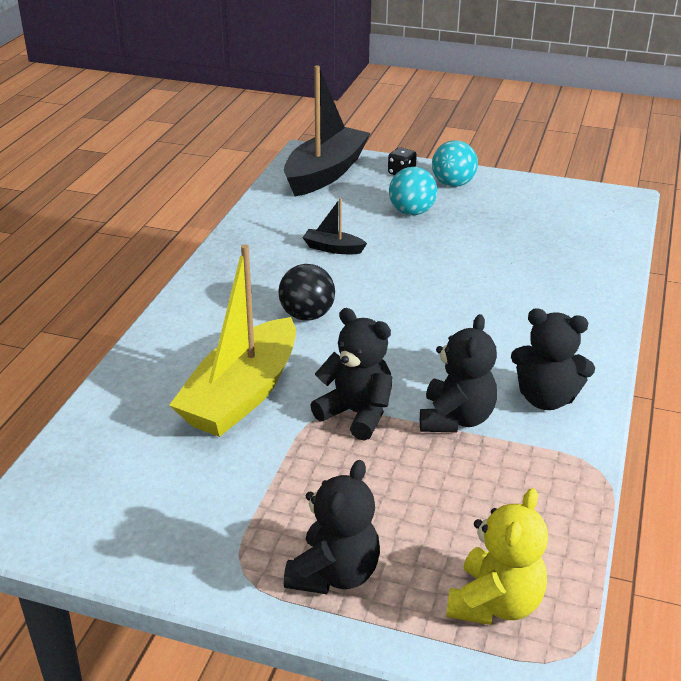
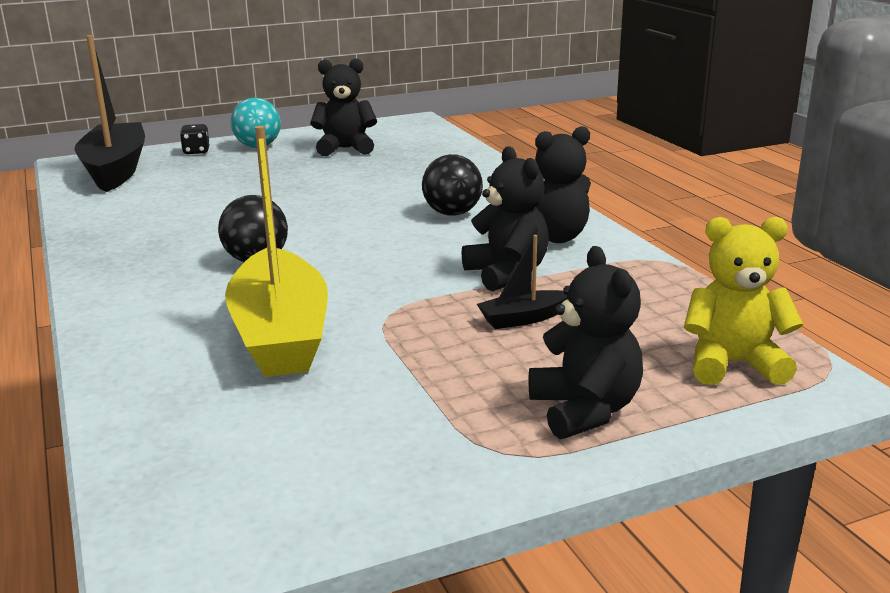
camera: 40 degrees left, 10 degrees down
(333, 248) = (207, 212): black boat -> black boat (523, 319)
(356, 414) = (417, 303): black teddy bear -> black teddy bear (345, 149)
(412, 212) = (248, 171): turquoise ball -> none
(495, 603) = (733, 364): yellow teddy bear -> yellow teddy bear turned 75 degrees counterclockwise
(502, 331) = (452, 213): none -> black ball

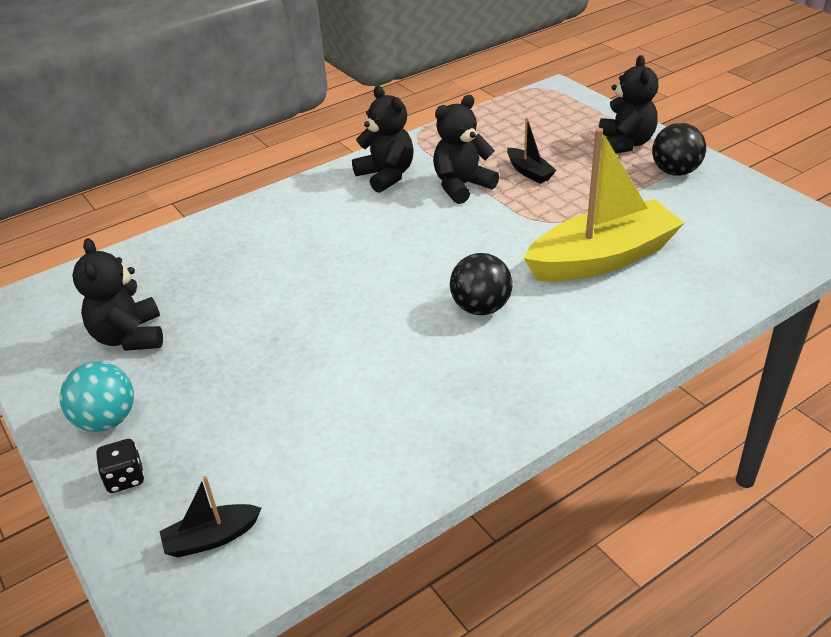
camera: 100 degrees left, 15 degrees up
(115, 170) = (211, 538): black boat -> black boat, size x0.44
(452, 213) = (342, 227): black ball -> black ball (675, 171)
(585, 410) = (624, 144): black teddy bear -> black teddy bear turned 120 degrees clockwise
(733, 364) = (551, 110): yellow teddy bear -> none

